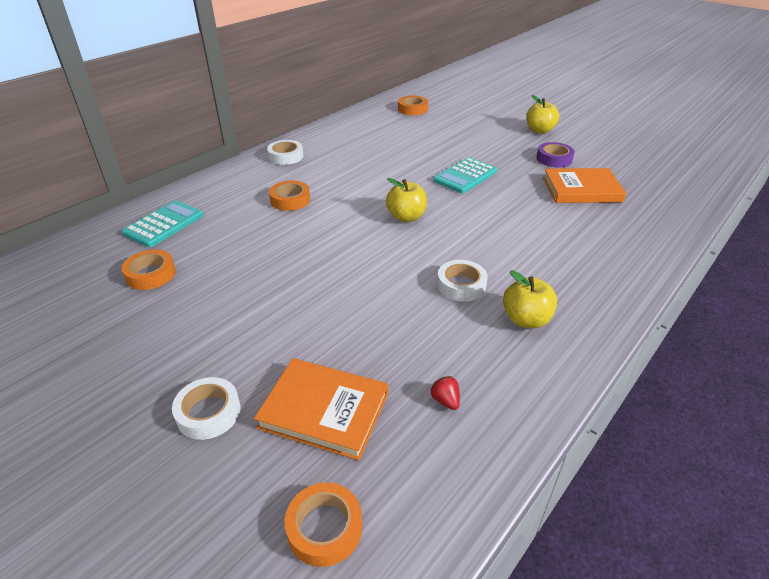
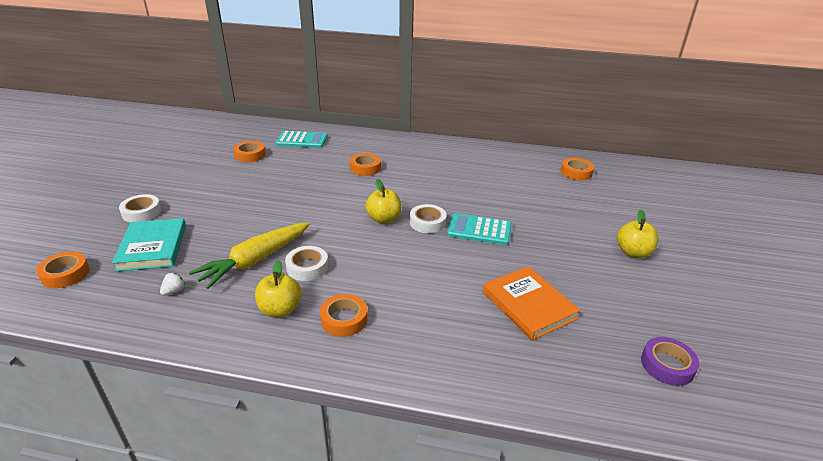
camera: 60 degrees right, 5 degrees down
(286, 156) = (423, 147): white tape -> white tape (427, 222)
(324, 411) = (152, 247): orange book -> turquoise book
(423, 320) = (255, 260): none -> yellow carrot
(445, 400) = (174, 291): red strawberry -> white strawberry
(554, 159) = (577, 274): purple tape -> purple tape (667, 365)
(560, 283) = (344, 319): none -> orange tape

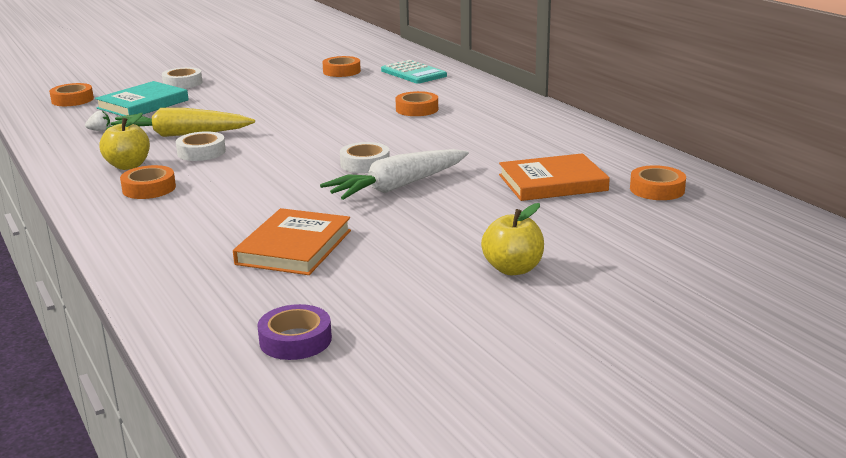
camera: 50 degrees right, 10 degrees down
(384, 219) = (335, 147): yellow apple -> none
(479, 230) = (398, 187): turquoise calculator -> white carrot
(534, 189) = (552, 183): none -> orange book

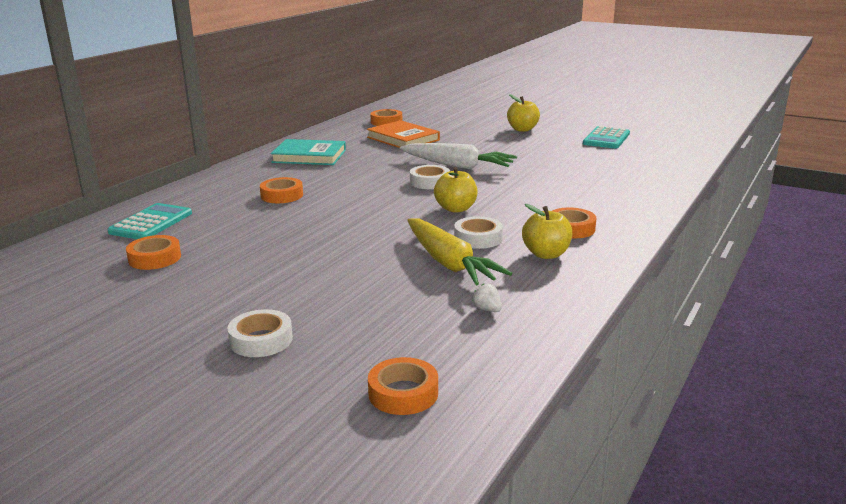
camera: 120 degrees left, 0 degrees up
(143, 104) = (374, 327): turquoise book -> turquoise book (309, 156)
(276, 158) = (456, 209): none -> yellow apple
(294, 247) = (574, 167): orange book -> none
(295, 340) = (648, 145): purple tape -> none
(377, 318) = (606, 139): none -> turquoise calculator

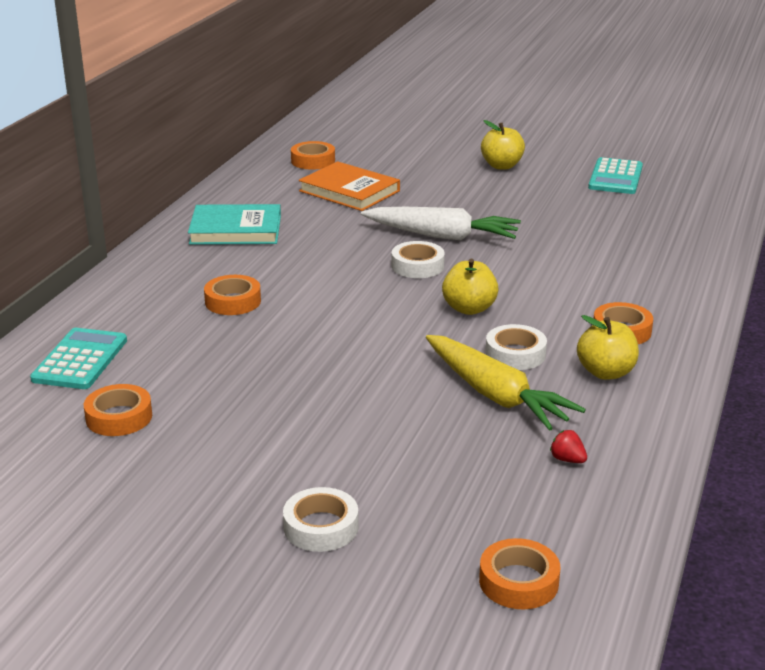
camera: 10 degrees left, 5 degrees up
(487, 309) = (567, 459): white strawberry -> red strawberry

